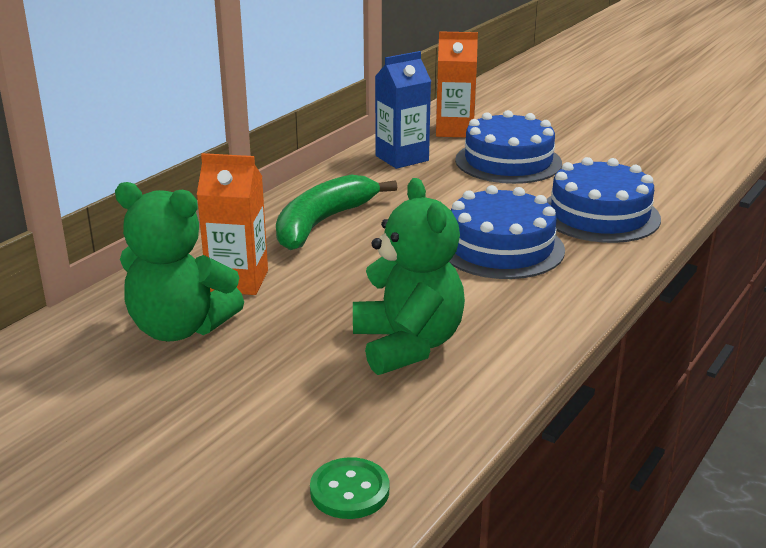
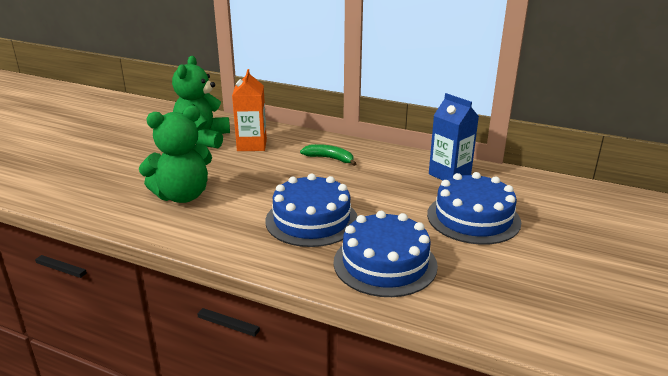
camera: 80 degrees right, 0 degrees up
(322, 223) = (330, 158): green banana -> green banana, size x0.57
(349, 491) = (58, 191): green button -> none
(454, 130) = (524, 191): orange carton -> none

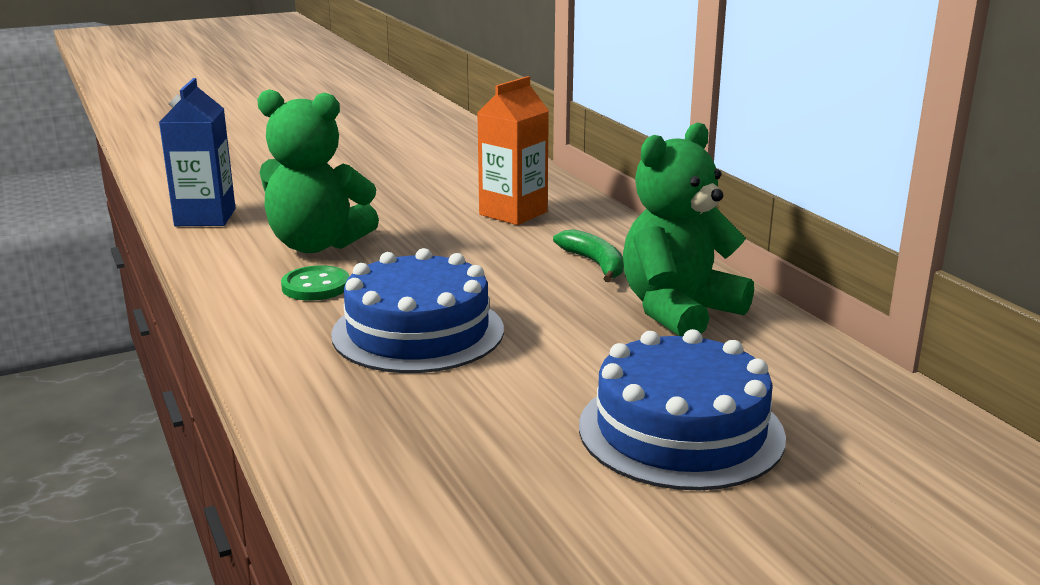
camera: 40 degrees right, 5 degrees down
(203, 139) = (463, 188): green teddy bear -> green teddy bear (678, 311)
(223, 217) = (316, 286): none -> green button
(385, 263) = (412, 428): blue cake -> none
(449, 174) = (762, 352): blue carton -> blue carton (205, 217)

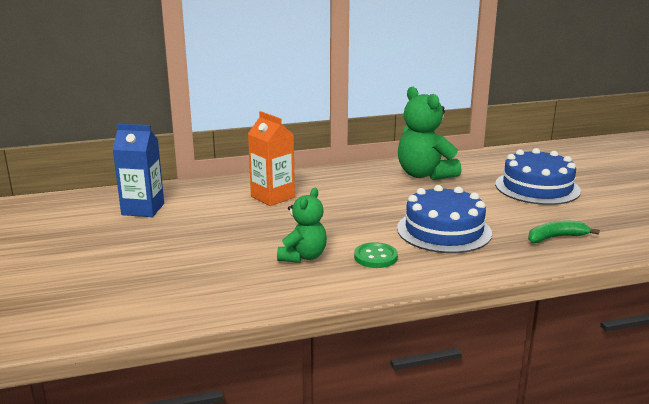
camera: 80 degrees left, 0 degrees up
(205, 217) = (221, 301): blue carton -> blue carton (143, 209)
(317, 245) = (303, 257): green teddy bear -> green teddy bear, size x0.64
(595, 264) = (361, 184): green banana -> green banana (555, 237)

